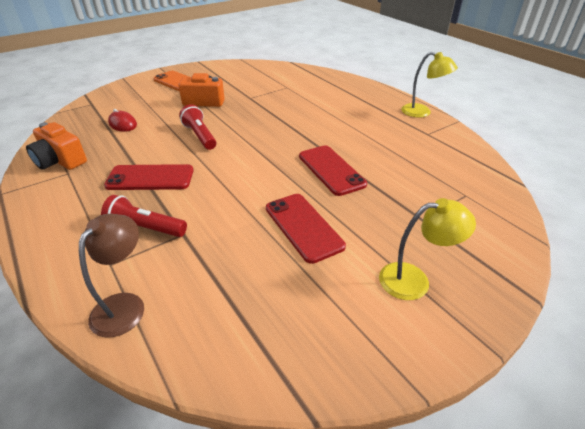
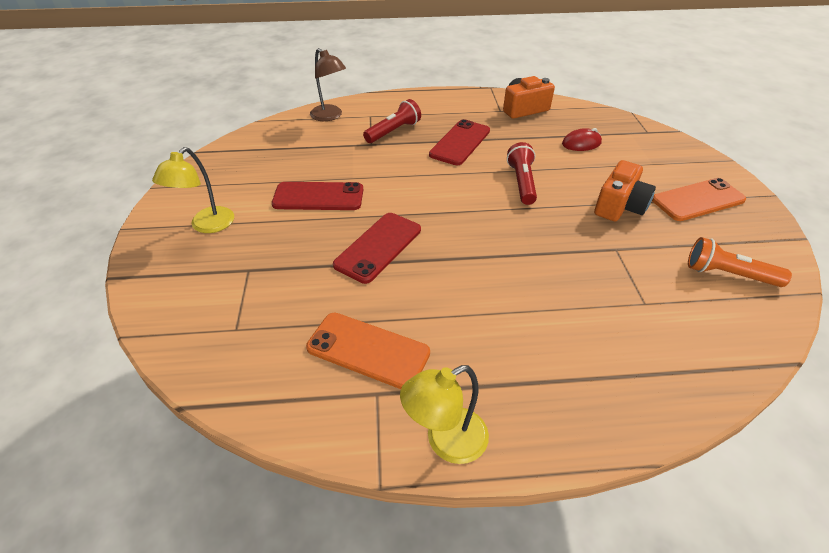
camera: 120 degrees right, 5 degrees up
(200, 136) = (522, 182): red flashlight -> red flashlight turned 90 degrees counterclockwise
(245, 73) = (728, 274): none -> orange flashlight
(331, 170) = (378, 247): red phone -> red phone turned 60 degrees counterclockwise
(410, 144) = (368, 350): none -> orange phone

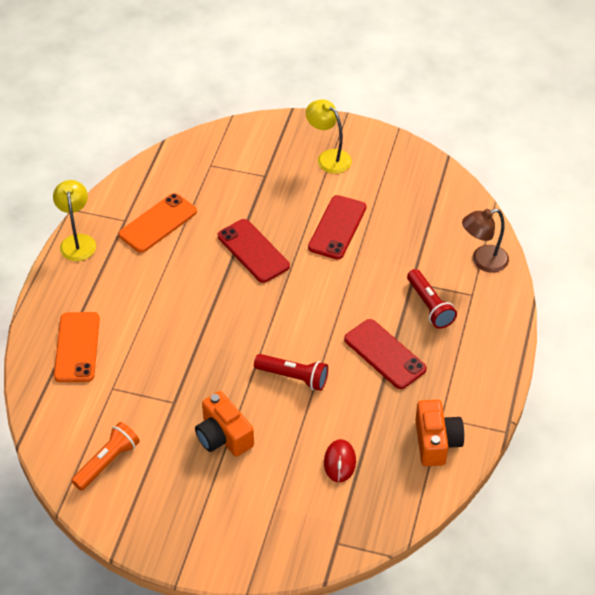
camera: 110 degrees right, 5 degrees up
(698, 200) = (201, 507): orange phone -> orange phone (77, 347)

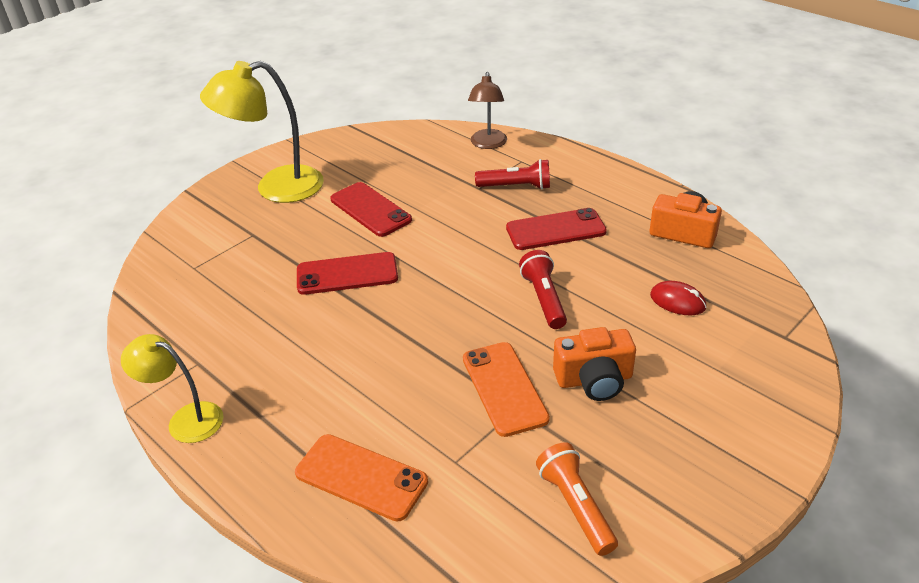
camera: 60 degrees left, 10 degrees down
(158, 223) = (233, 335): orange phone -> orange phone (504, 388)
(293, 377) = (544, 299): red flashlight -> red flashlight turned 60 degrees counterclockwise
(328, 157) = (276, 188): yellow lamp -> yellow lamp, size x1.68

